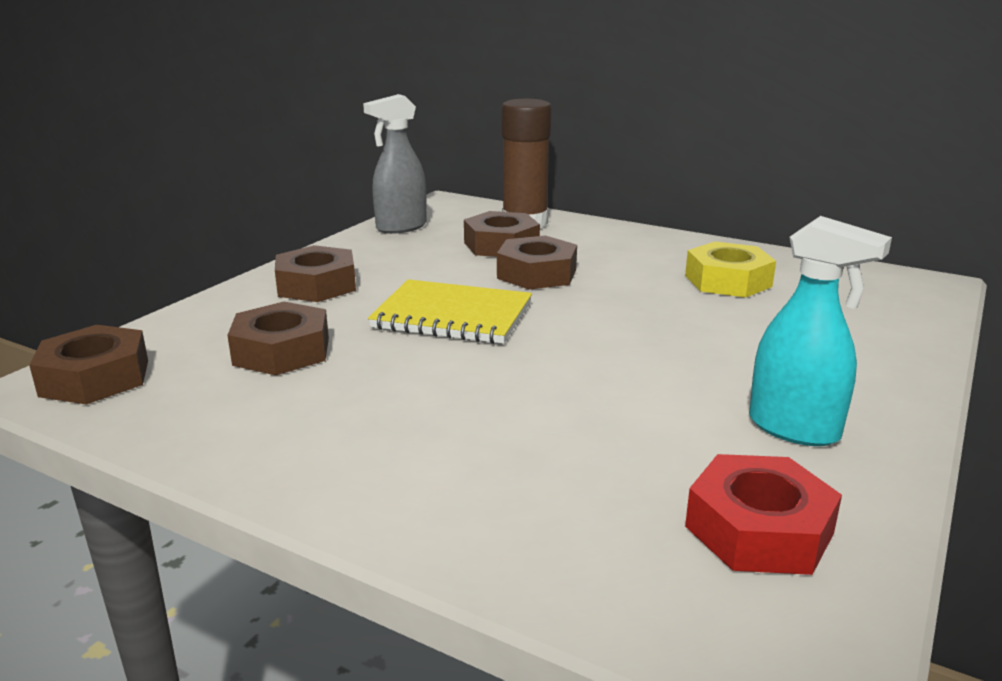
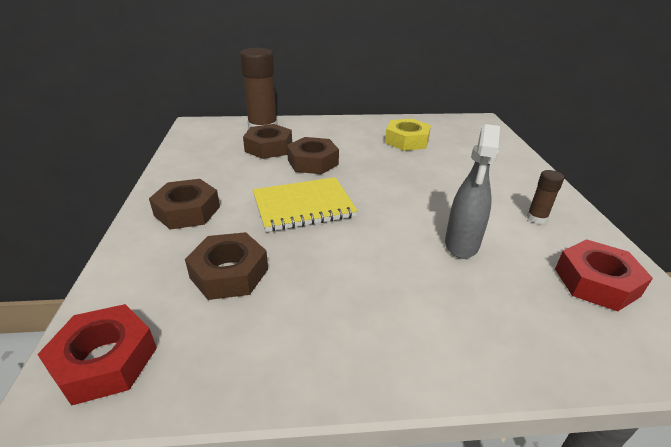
camera: 35 degrees left, 10 degrees up
(95, 378) = (105, 360): brown nut -> red nut
(400, 227) = (190, 150): grey spray bottle -> grey spray bottle (461, 244)
(795, 429) = (536, 218): turquoise spray bottle -> brown glue stick

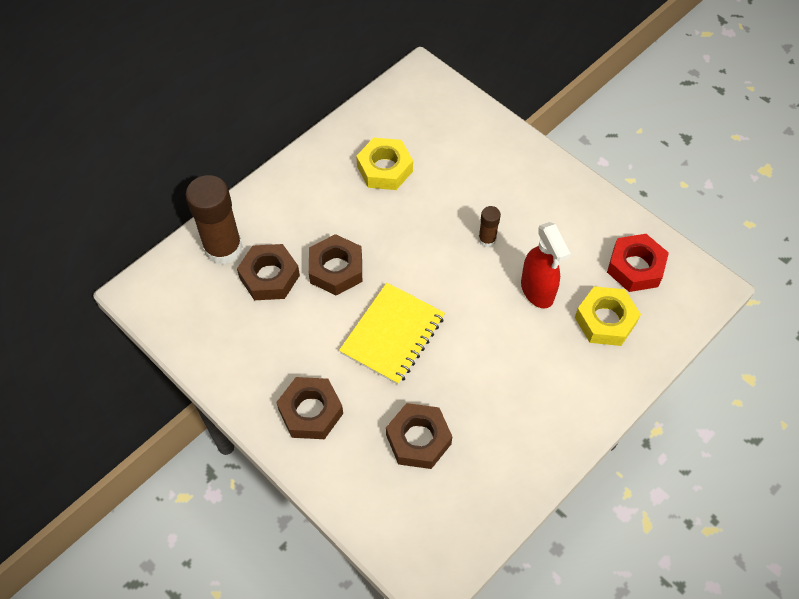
camera: 40 degrees left, 25 degrees up
(105, 360) = (428, 549): red nut -> none
(461, 244) = (537, 291): grey spray bottle -> red spray bottle
(520, 302) = (605, 320): none -> yellow nut
(536, 218) = (565, 219): brown glue stick -> brown glue stick (487, 239)

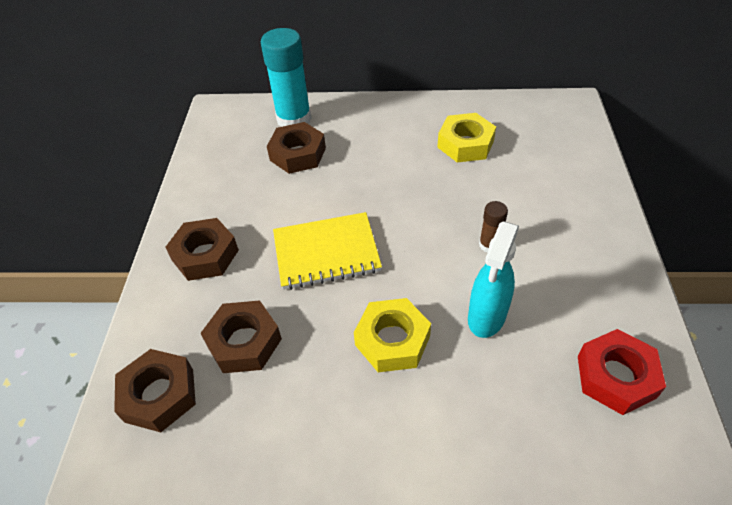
camera: 50 degrees right, 10 degrees down
(223, 248) = (294, 119): brown glue stick -> turquoise glue stick
(336, 269) = (346, 181): brown nut -> brown nut (159, 395)
(537, 291) = (486, 317): red spray bottle -> turquoise spray bottle
(605, 320) = (525, 396): yellow nut -> yellow nut (392, 340)

